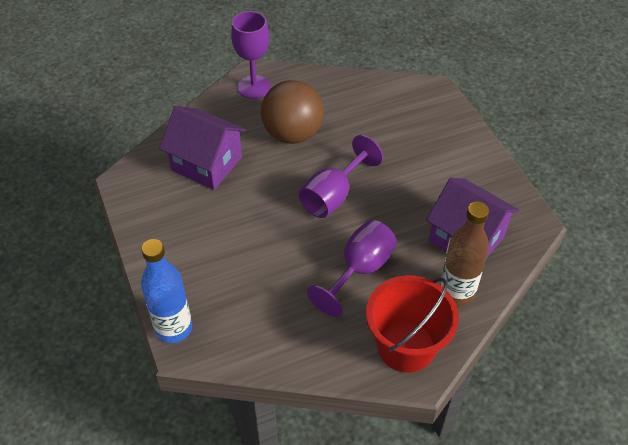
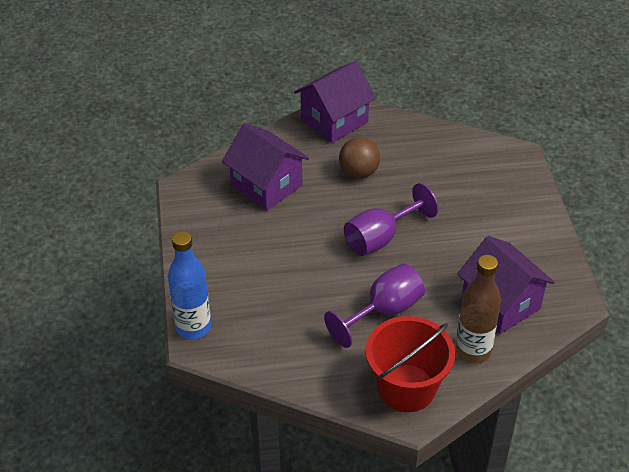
camera: 15 degrees right, 5 degrees down
(254, 87) = (334, 121): purple goblet -> purple house
(292, 134) = (359, 172): brown ball -> brown ball, size x0.65

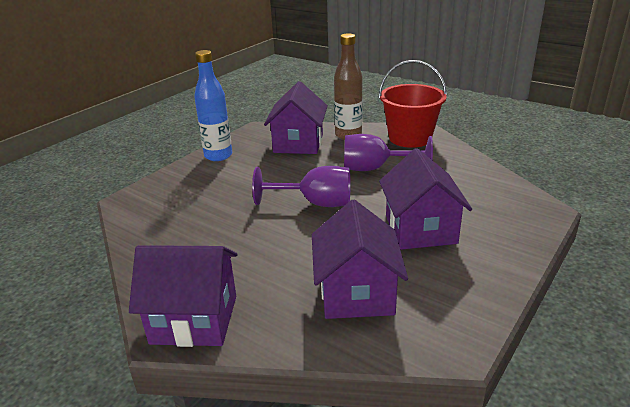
camera: 135 degrees left, 15 degrees down
(193, 327) = (540, 220): blue bottle -> blue bottle (218, 156)
(275, 260) = (420, 229): none -> purple house
(359, 172) = (256, 255): brown ball -> none

